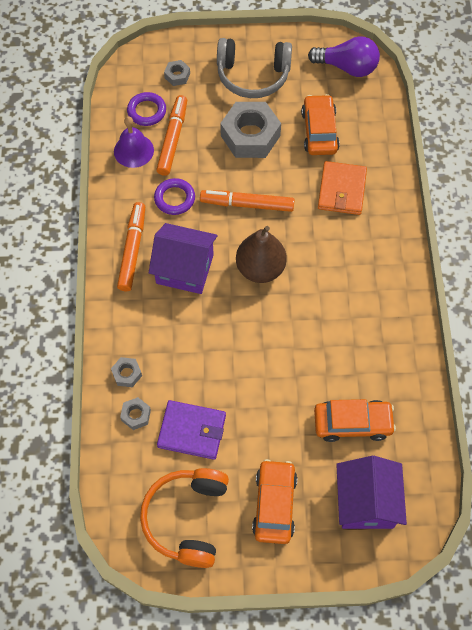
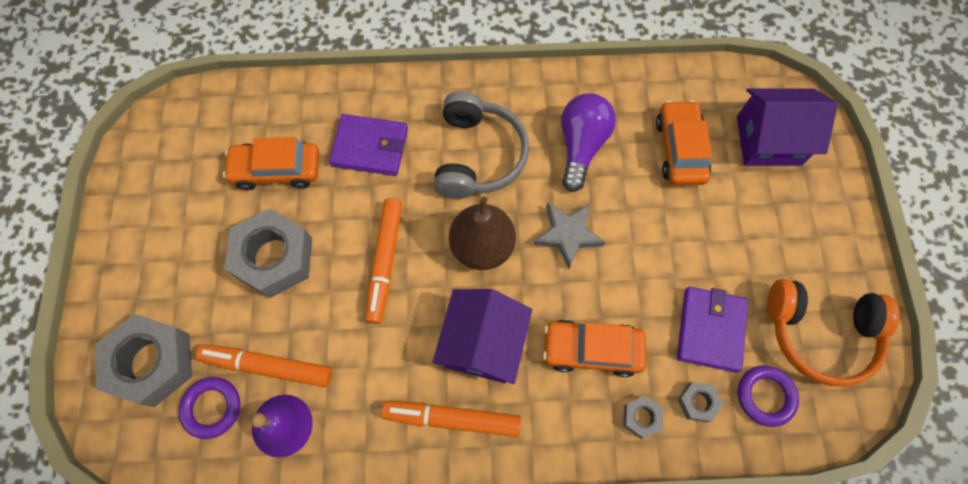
camera: 90 degrees left, 5 degrees up
(174, 198) = (370, 361): purple ring -> purple ring (765, 396)
(177, 76) = (152, 363): grey nut -> grey nut, size x2.21
(253, 75) = (170, 253): grey headphones -> grey headphones (477, 155)
(271, 329) = (568, 235): none -> grey star
(274, 504) = (786, 234): orange car -> orange car (592, 350)
(342, 190) = (370, 147): orange wallet -> purple wallet
(347, 67) = (177, 132): purple light bulb -> purple light bulb (581, 146)

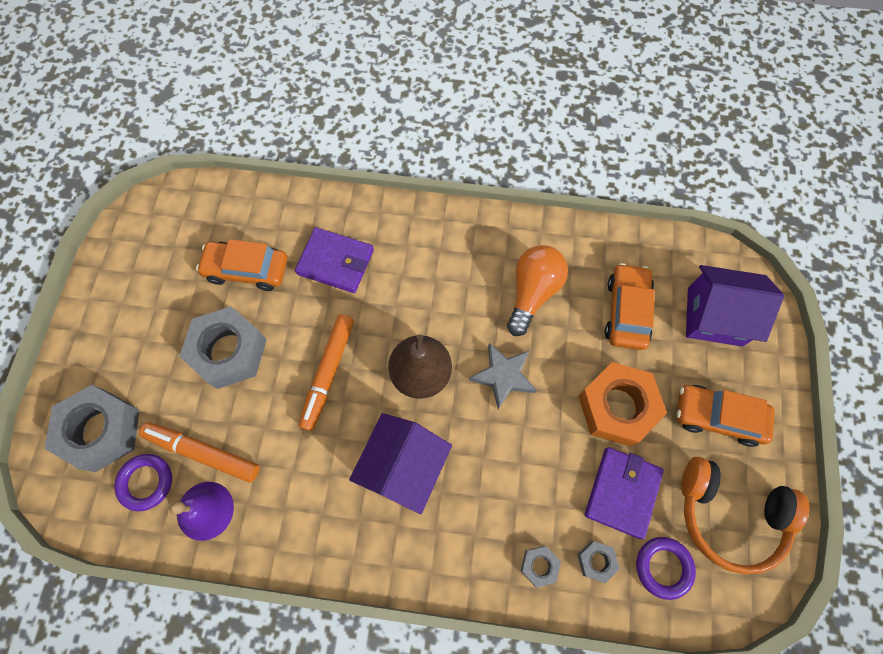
camera: 10 degrees right, 0 degrees up
(452, 418) = (361, 533): orange marker -> none
(477, 155) = (433, 286): grey headphones -> none
(581, 146) = (532, 292): purple light bulb -> orange light bulb
(592, 350) = (505, 491): orange car -> orange car (718, 417)
(689, 246) = (617, 407): none -> orange nut

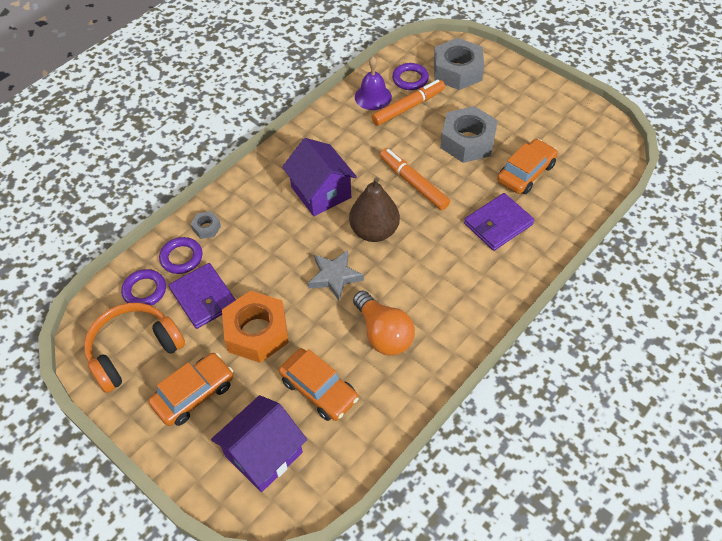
camera: 125 degrees right, 15 degrees down
(596, 561) = (181, 257): grey nut -> purple ring

